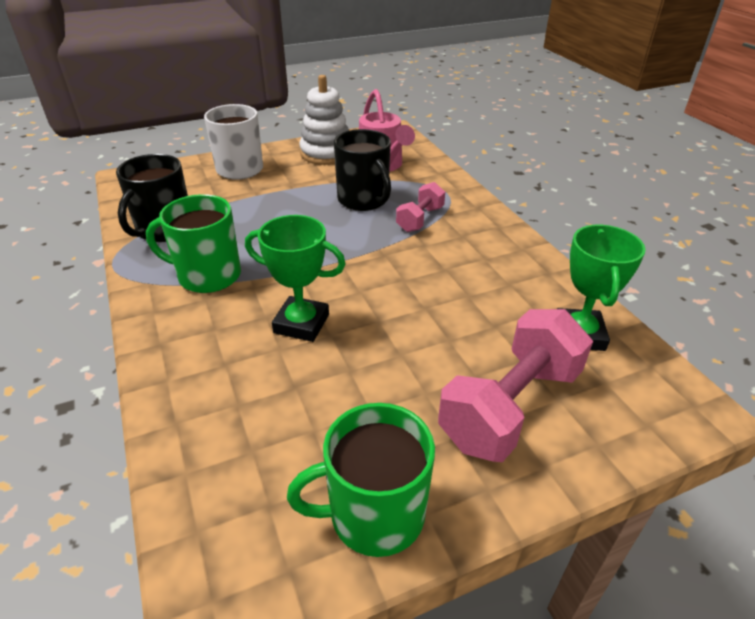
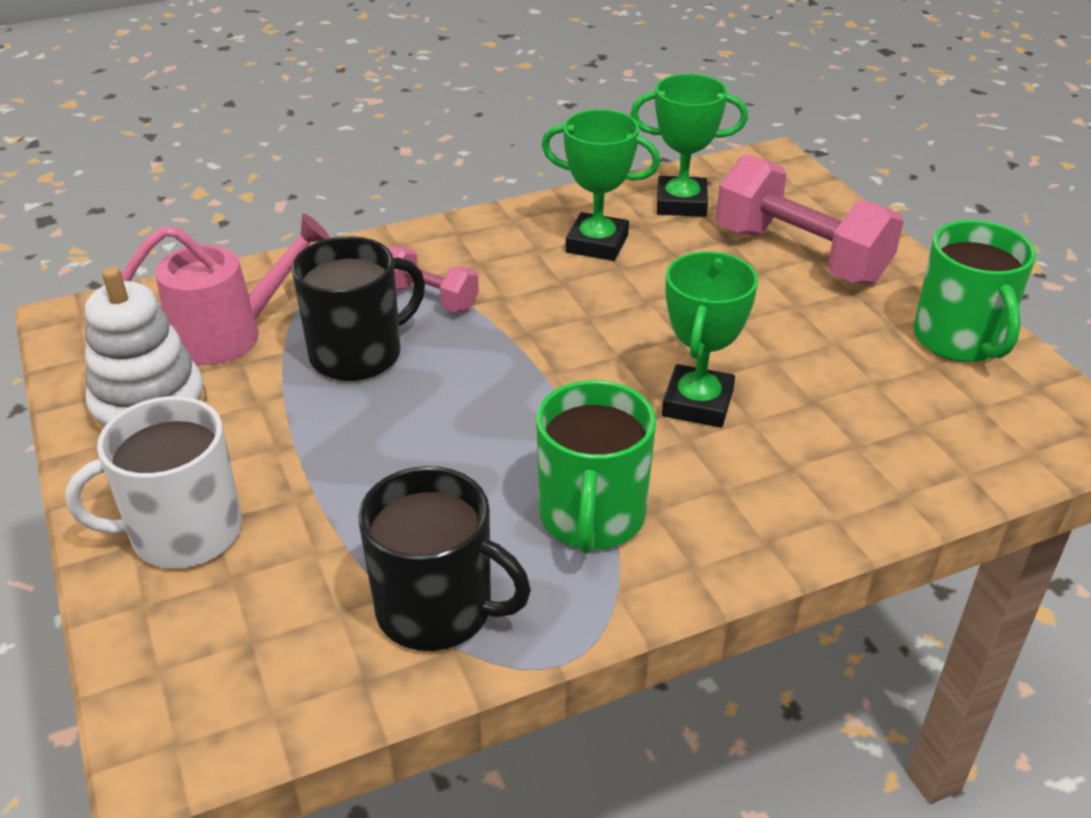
camera: 90 degrees left, 0 degrees up
(499, 285) = (597, 243): none -> green trophy

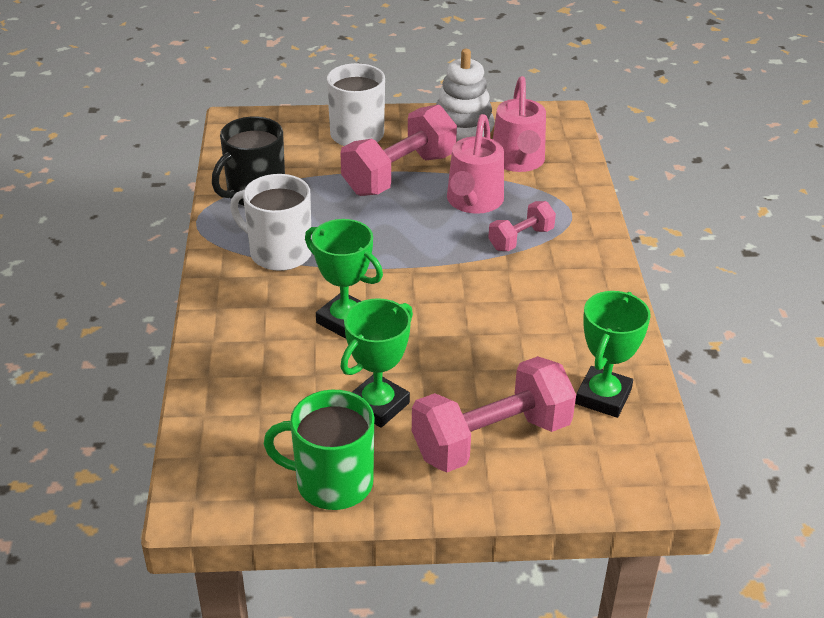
camera: 110 degrees right, 0 degrees up
(307, 445) = (399, 174): none -> pink dumbbell
(358, 354) = (473, 202): black mug -> pink watering can
(592, 517) = (279, 253): green mug -> white mug
(597, 243) = (558, 331): green trophy -> green trophy (378, 405)

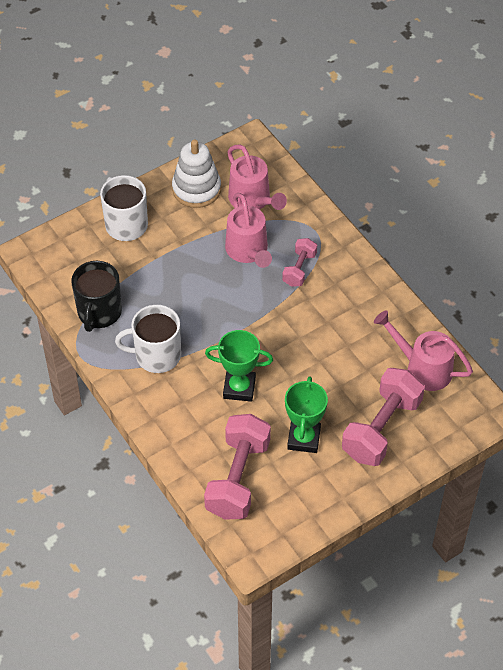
camera: 30 degrees left, 15 degrees up
(332, 482) = (316, 502): green mug -> none
(399, 174) = (182, 249): pink dumbbell -> pink dumbbell (238, 478)
(603, 397) = (422, 368): green trophy -> pink watering can

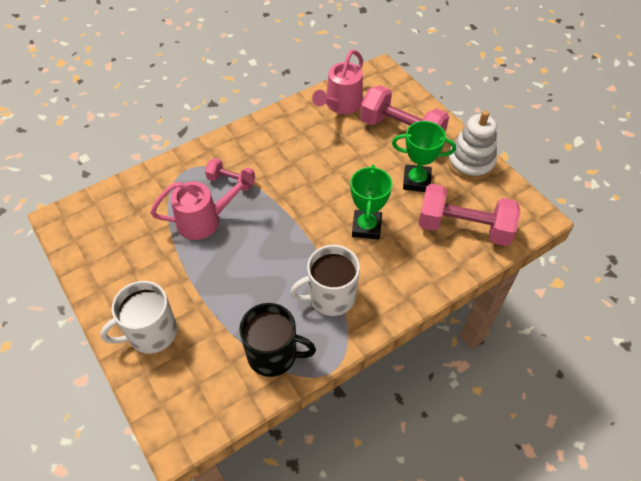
camera: 90 degrees left, 0 degrees up
(156, 355) = (330, 297): white mug -> white mug turned 75 degrees clockwise
(196, 189) = (114, 265): white stacking toy -> white stacking toy (470, 162)
(252, 200) = (140, 217): pink watering can -> none

